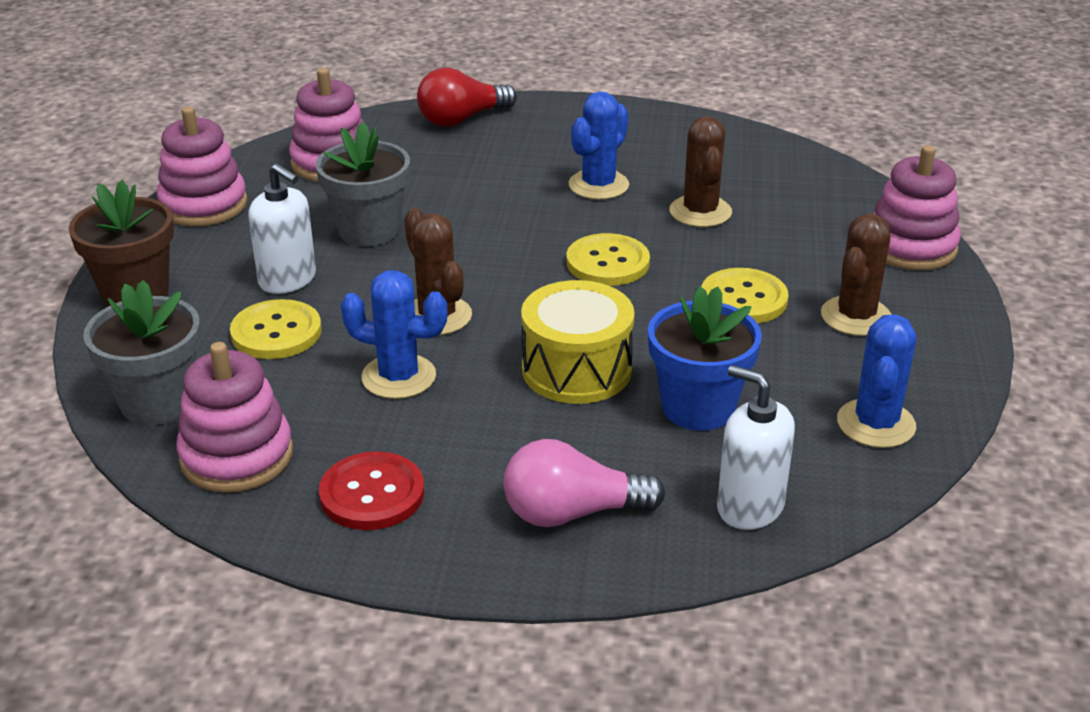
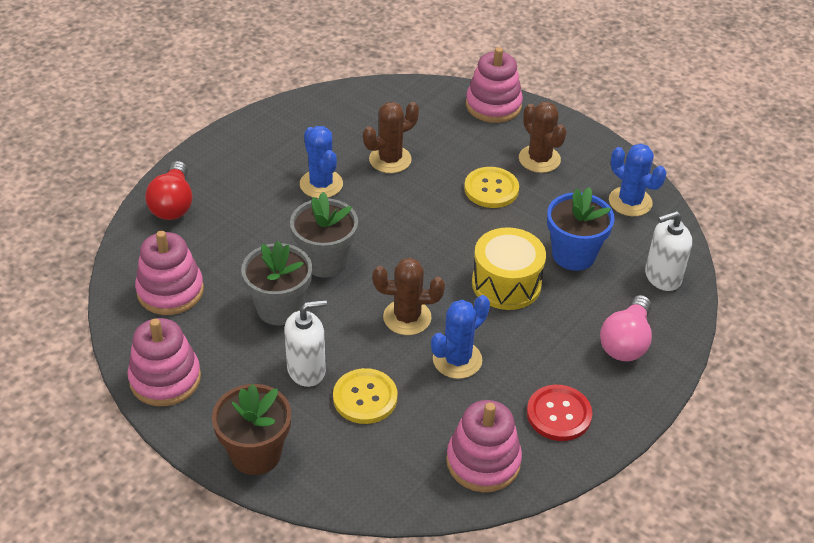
camera: 60 degrees left, 10 degrees up
(157, 402) = (399, 482): grey flower pot -> grey flower pot (325, 261)
(607, 263) = (411, 222): yellow button -> none
(700, 212) = (390, 159): brown cactus -> brown cactus turned 60 degrees counterclockwise

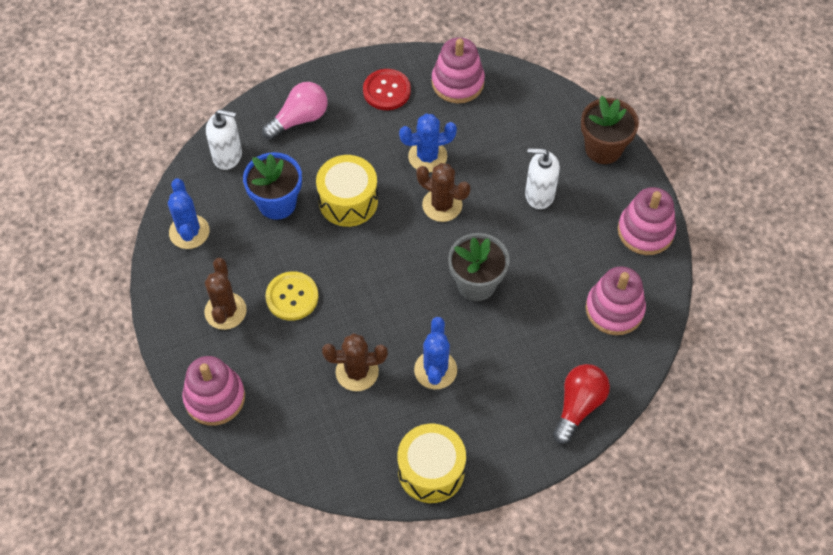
camera: 150 degrees left, 15 degrees up
(279, 308) = (534, 255): grey flower pot -> none
(281, 122) = (431, 471): none -> yellow drum
(365, 397) = (509, 156): yellow button -> none

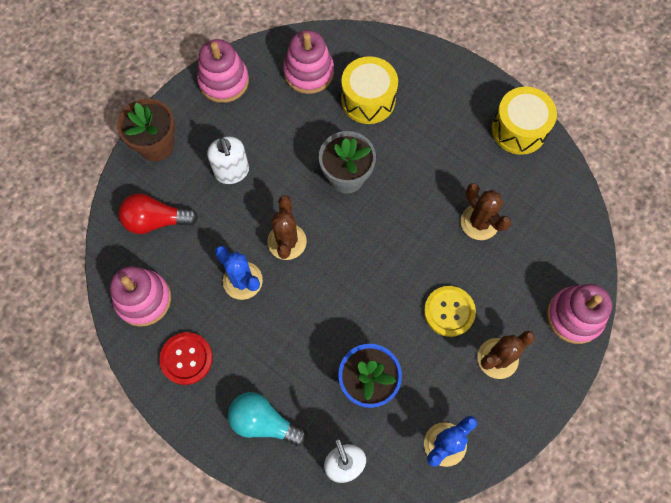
camera: 120 degrees left, 10 degrees up
(299, 119) = (264, 422): pink light bulb -> turquoise light bulb
(348, 201) = (328, 321): yellow drum -> yellow drum (368, 100)
(435, 370) = (440, 167): blue cactus -> none
(578, 406) = (404, 61): red light bulb -> red light bulb (156, 220)

